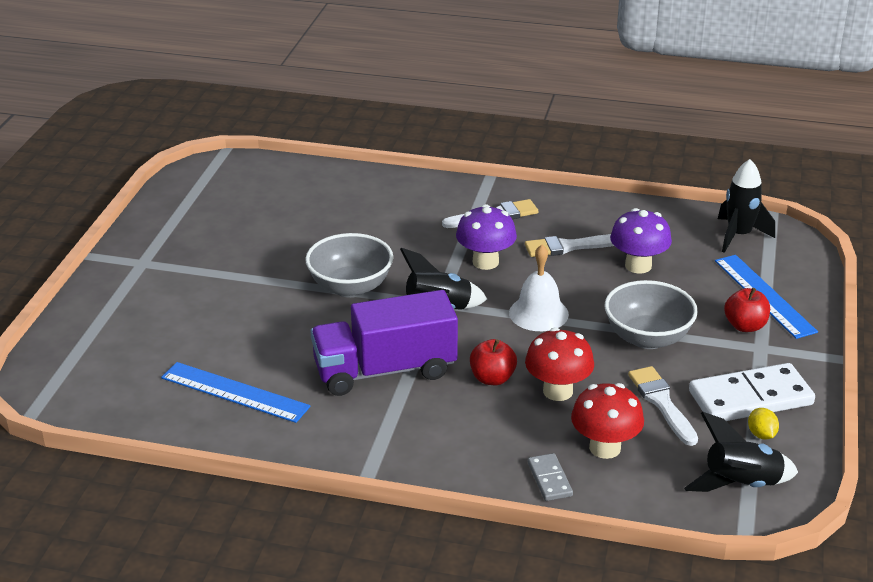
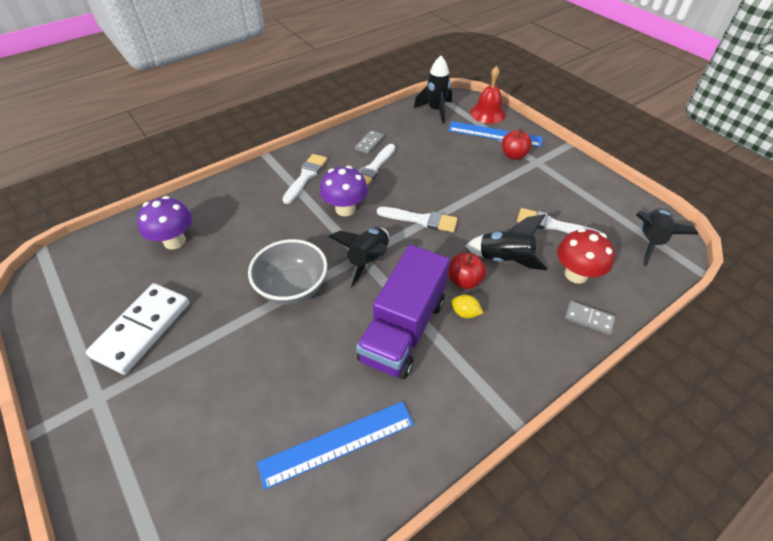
camera: 50 degrees left, 15 degrees up
(538, 313) = (421, 220): white bell -> white brush
(558, 391) = (504, 260): red mushroom -> black rocket
(605, 224) = (369, 143): none -> grey domino
(638, 266) = (421, 156): purple mushroom -> purple mushroom (174, 241)
(647, 338) = (489, 193): grey bowl -> none
(750, 398) = (577, 192): white domino -> white domino (142, 329)
(761, 434) = (611, 207): yellow lemon -> yellow lemon (465, 313)
(799, 273) = (488, 113): none -> red bell

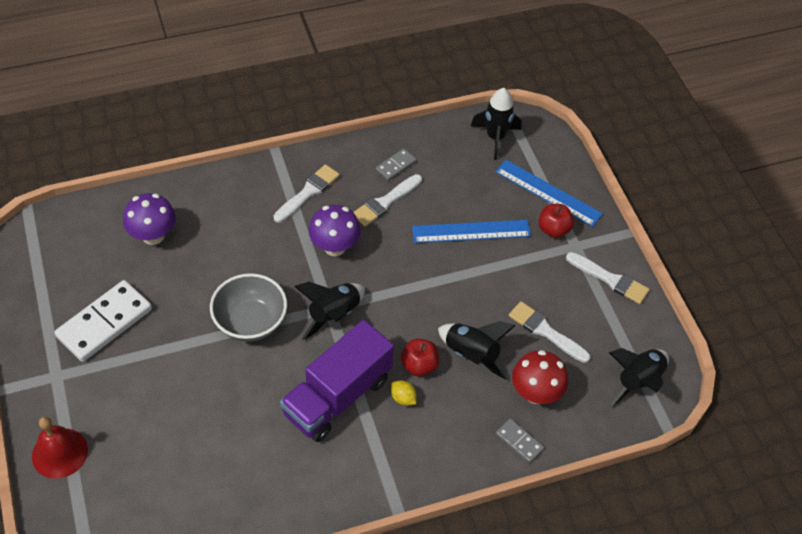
camera: 15 degrees right, 5 degrees up
(337, 443) = (240, 477): blue ruler -> blue ruler (471, 231)
(421, 220) = (408, 283): white brush -> white brush (610, 279)
(488, 113) = (557, 159): red bell -> red bell (59, 453)

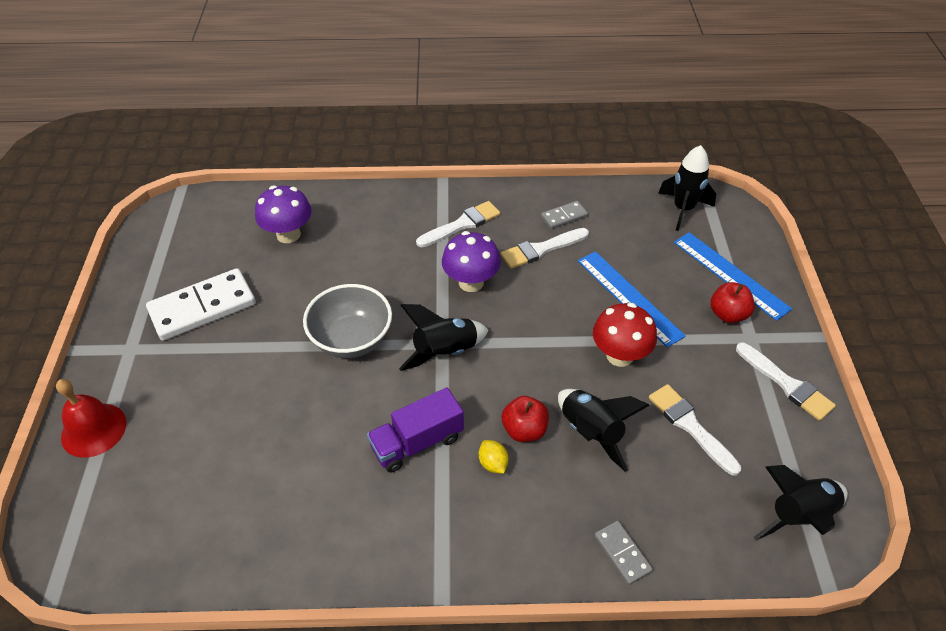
camera: 20 degrees right, 5 degrees down
(337, 396) = (417, 442): purple truck -> purple truck, size x0.65
(471, 231) = (629, 297): blue ruler -> blue ruler turned 45 degrees clockwise
(535, 393) = (659, 497): red mushroom -> red mushroom (619, 355)

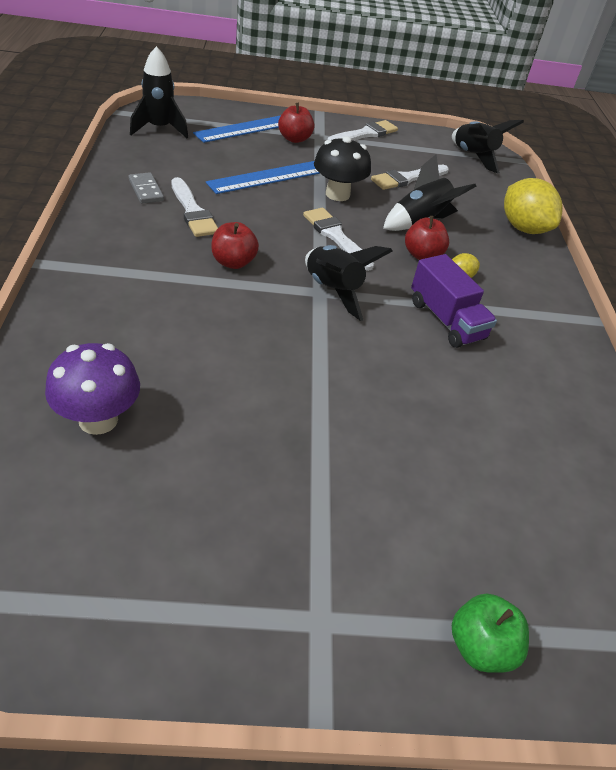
camera: 95 degrees left, 5 degrees down
(93, 430) = (480, 647): red bell -> green apple
(202, 307) = (239, 522): white domino -> none
(352, 339) = (312, 360): grey bowl -> none
(462, 224) = (134, 257): white brush -> white brush (336, 237)
(471, 282) = (233, 262): purple mushroom -> red apple
(619, 355) = (337, 194): red mushroom -> black mushroom
(622, 553) = (523, 228): grey domino -> yellow lemon

